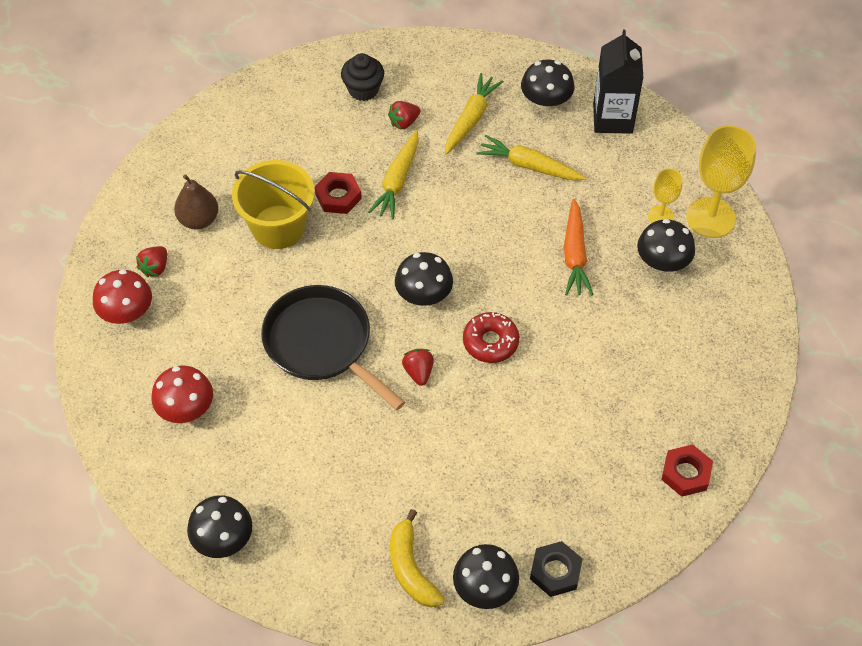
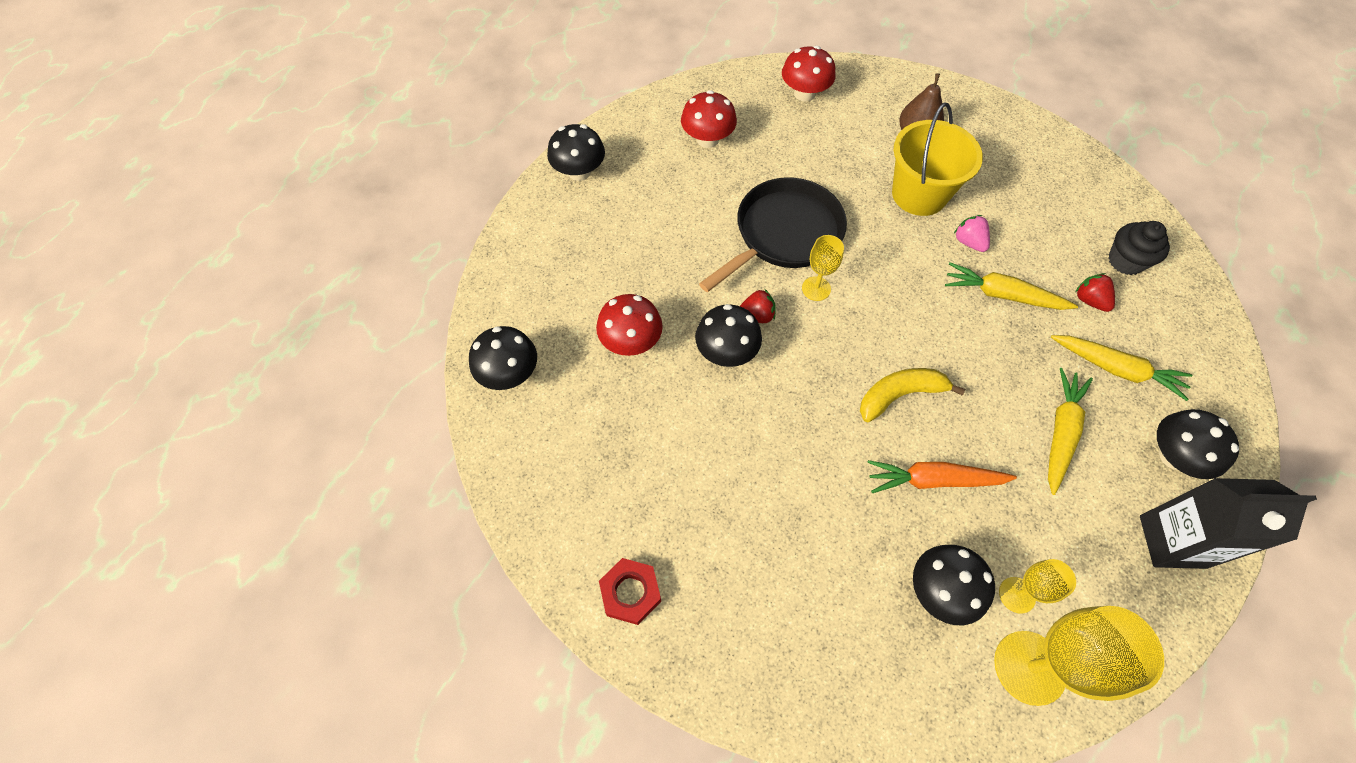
camera: 90 degrees right, 5 degrees up
(155, 268) = (855, 108): red strawberry -> none
(338, 196) = (969, 242): red nut -> pink strawberry
(388, 321) = (816, 288): none -> yellow goblet
(411, 568) = (537, 311): yellow banana -> yellow banana (900, 395)
(424, 295) = (853, 320): black mushroom -> black mushroom (726, 352)
(447, 479) = (631, 341): none -> red mushroom
(490, 342) = (799, 384): red donut -> none
(555, 571) = (520, 440): black nut -> none

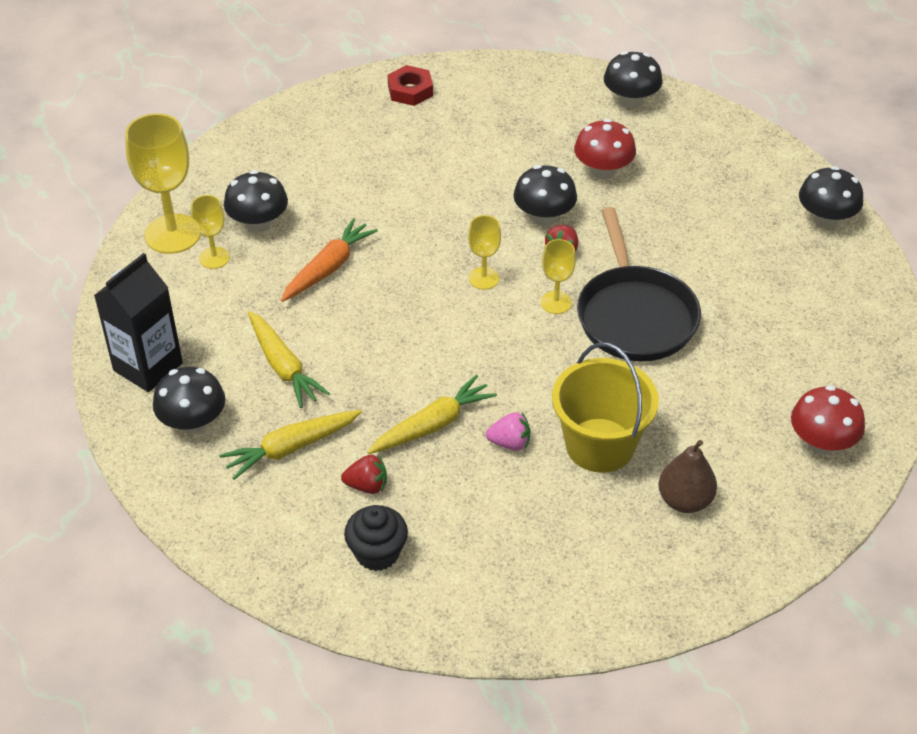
camera: 125 degrees right, 15 degrees down
(707, 139) = (805, 326): red mushroom -> none
(835, 352) = (483, 278): none -> yellow goblet
(900, 395) = (409, 292): yellow banana -> none

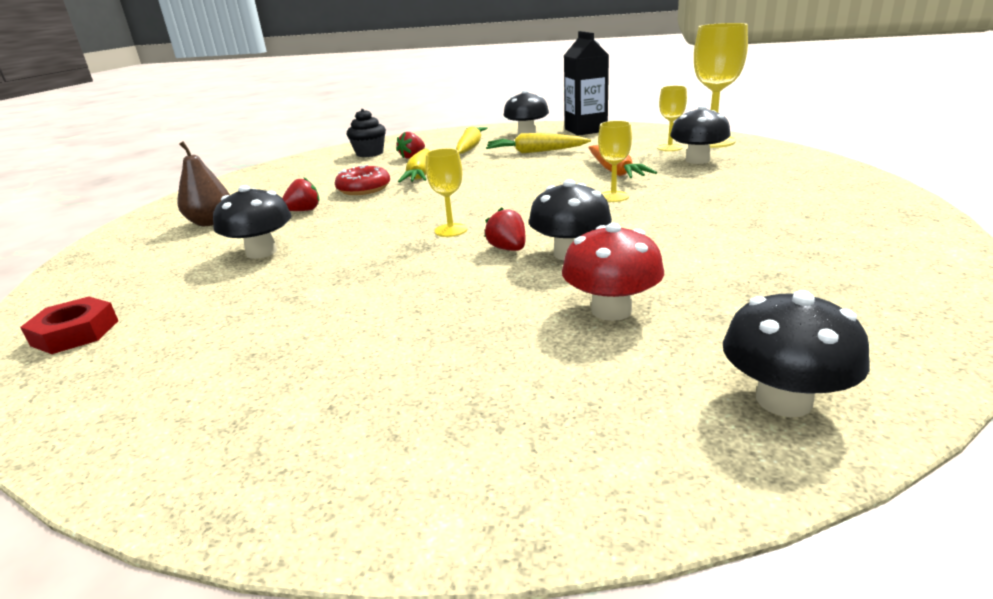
camera: 130 degrees right, 20 degrees down
(410, 90) = (899, 241): red nut -> red nut (75, 333)
(483, 278) = (525, 212): yellow goblet -> yellow goblet (613, 196)
(510, 443) = (364, 189): pink strawberry -> red donut
(600, 445) = (304, 210): yellow bucket -> red strawberry
(635, 315) = (376, 256): black pan -> none
(822, 442) = (105, 287): red mushroom -> none
(825, 219) = (248, 467): black mushroom -> black mushroom (261, 252)

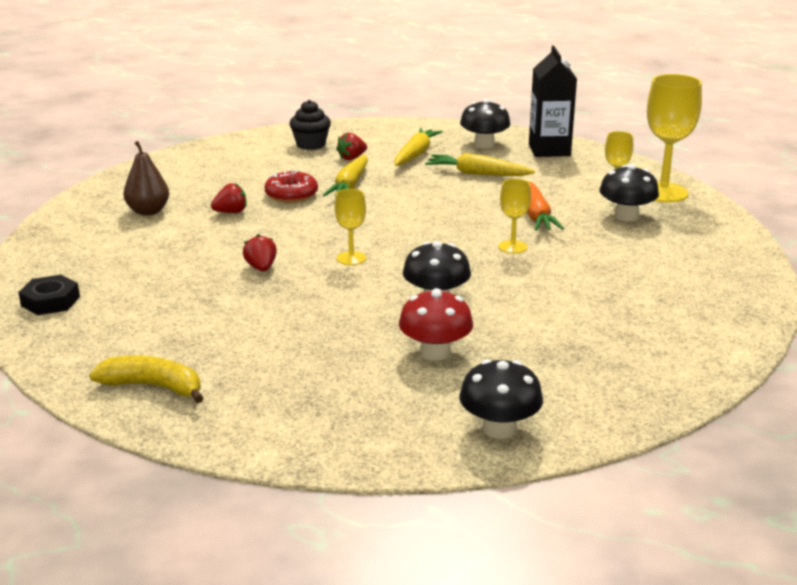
camera: 10 degrees right, 0 degrees up
(75, 333) = (50, 301): red nut -> black nut
(224, 433) = (153, 387): none -> yellow banana
(261, 252) = (189, 252): black mushroom -> none
(508, 249) = (389, 286): red strawberry -> red strawberry (261, 268)

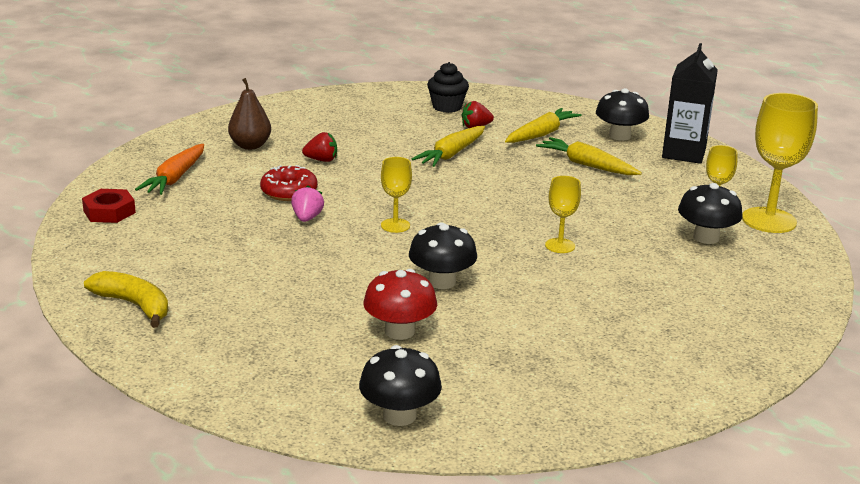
camera: 20 degrees right, 0 degrees up
(50, 301) = (109, 212): black nut -> red nut
(261, 268) = (307, 218): red strawberry -> pink strawberry
(291, 195) = (389, 153): red donut -> red donut (289, 192)
(537, 216) = (611, 219): orange carrot -> orange carrot (175, 178)

